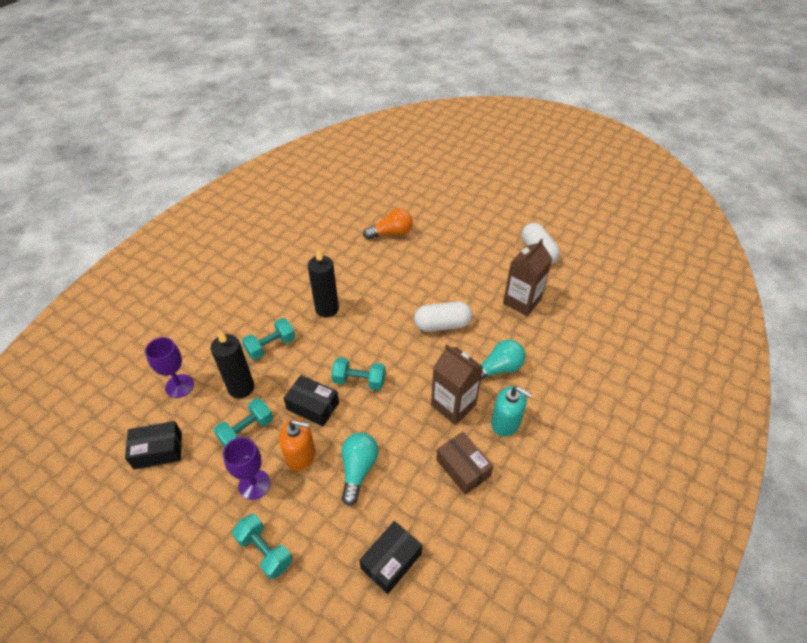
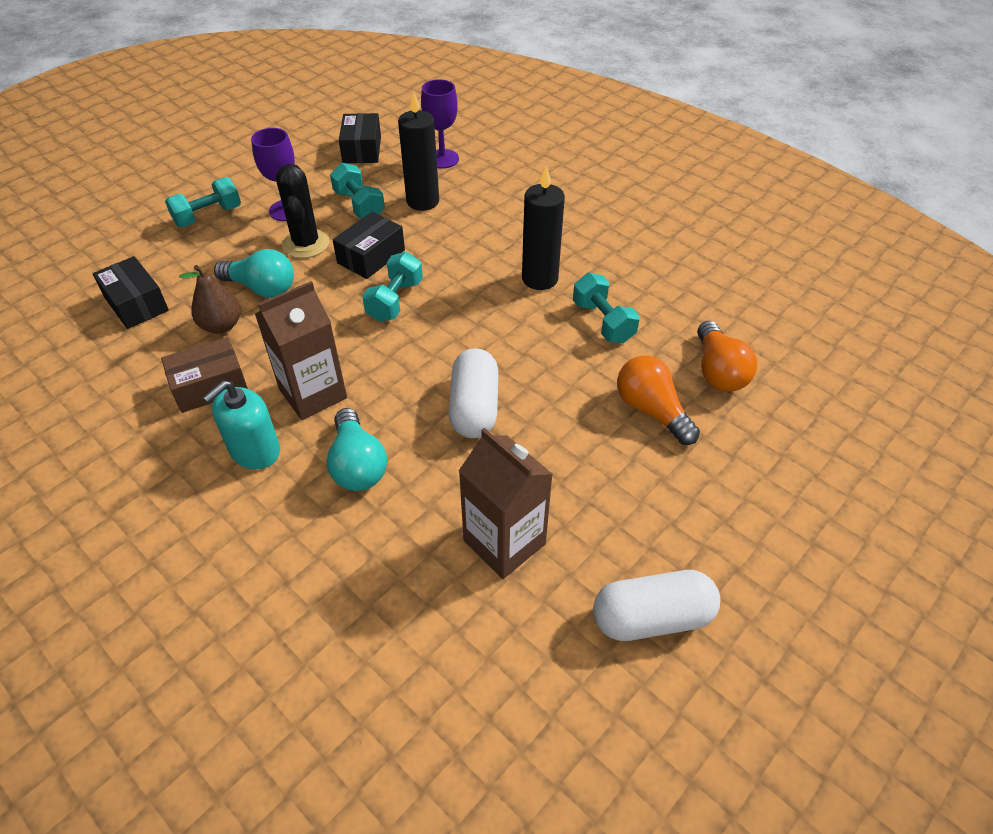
camera: 100 degrees right, 0 degrees up
(271, 346) = (482, 225): turquoise dumbbell -> turquoise dumbbell (603, 322)
(300, 455) = (306, 244): orange soap dispenser -> black cactus
(404, 483) = (221, 325): none -> brown pear
(425, 256) = (651, 410): none -> orange light bulb

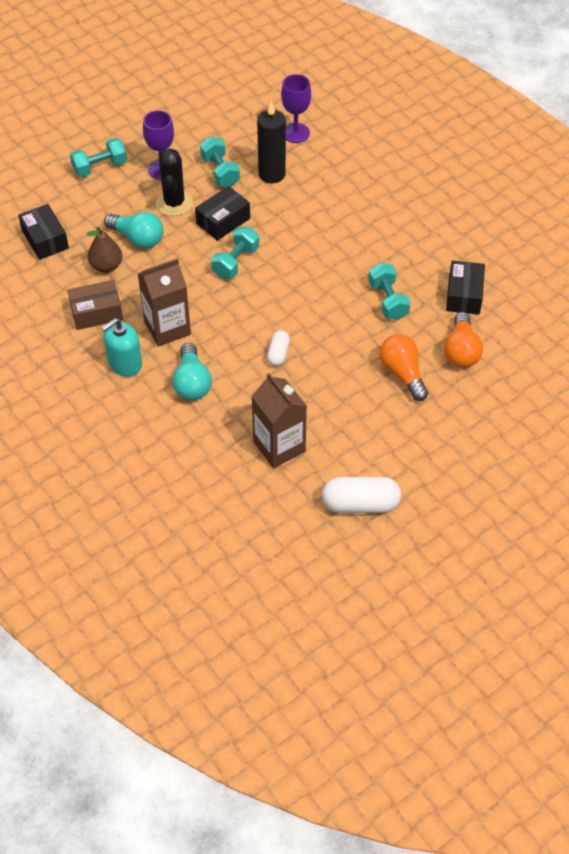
camera: 10 degrees right, 5 degrees up
(362, 149) = (229, 115): black box -> black box (464, 295)
(474, 407) = (278, 354): white capsule -> white capsule, size x0.56
(540, 279) = (349, 258): black candle -> none

